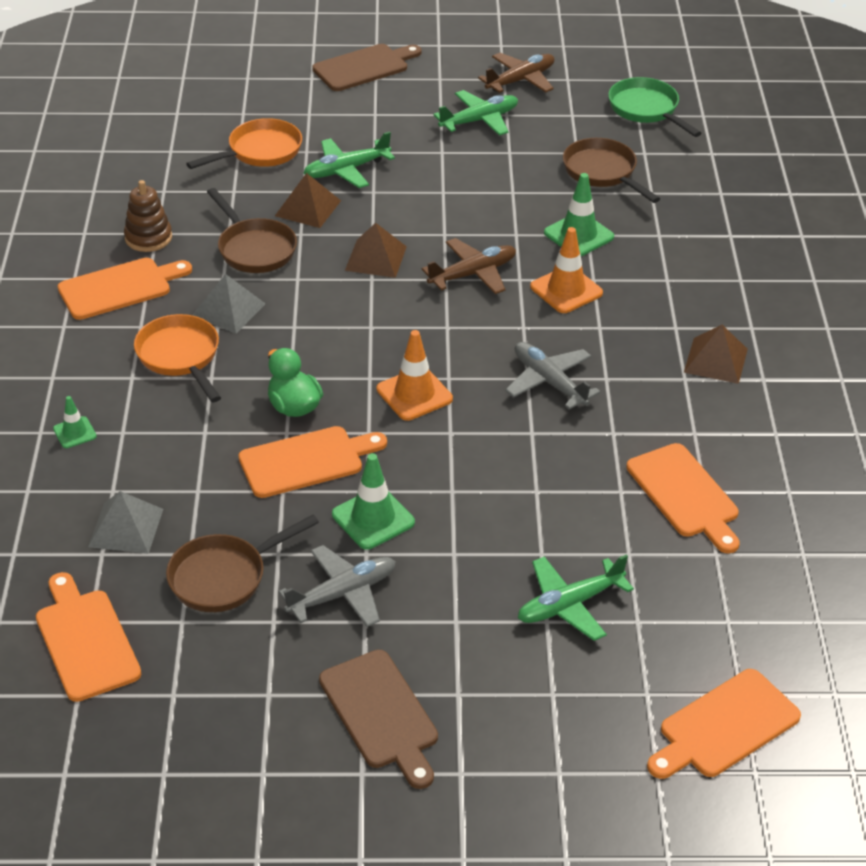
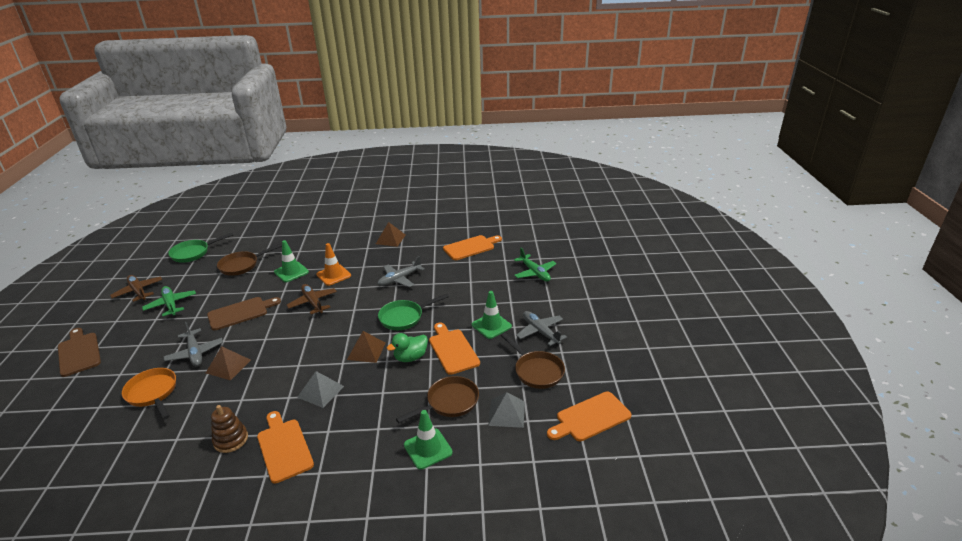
camera: 90 degrees left, 10 degrees down
(74, 432) = (428, 449): green traffic cone -> green traffic cone, size x1.74
(180, 357) = (362, 408): orange pan -> none
(254, 249) = (262, 386): brown pan -> brown pan (449, 402)
(346, 170) = (195, 353): green plane -> grey plane
(375, 258) = (288, 336): brown pyramid -> brown pyramid (366, 351)
(381, 714) = (605, 317): brown cutting board -> brown cutting board (240, 313)
(414, 394) = (404, 317): orange traffic cone -> green pan
(724, 727) = (585, 242): orange cutting board -> none

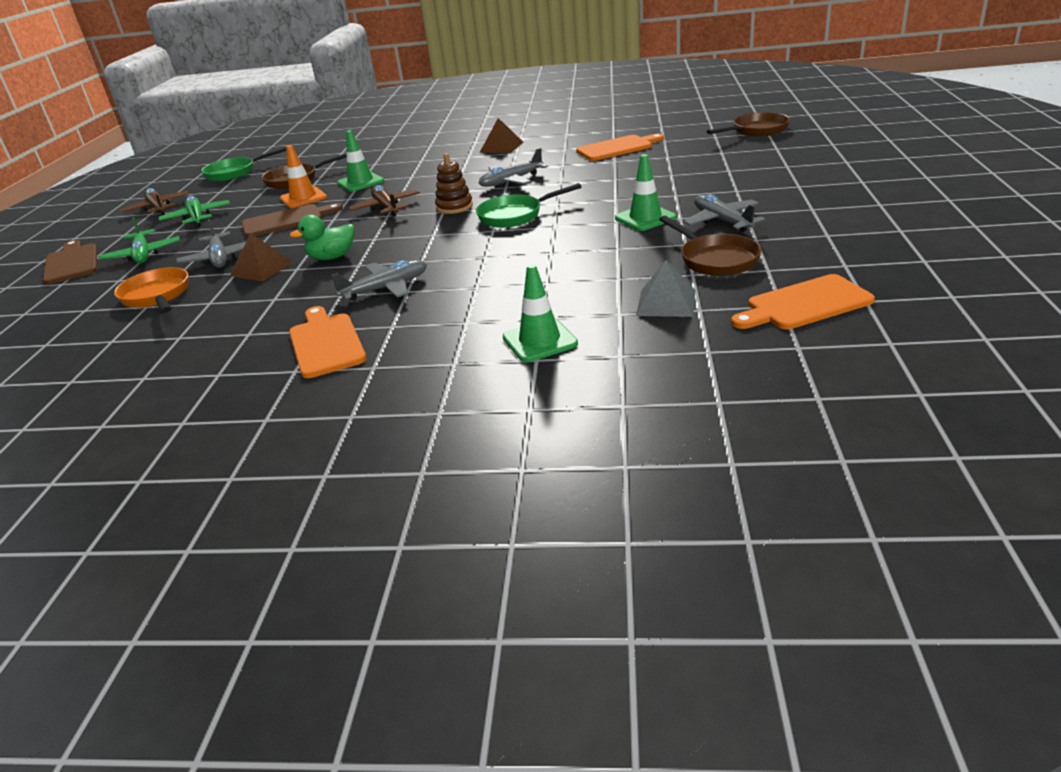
camera: 10 degrees right, 0 degrees up
(231, 440) = (253, 337): brown stacking toy -> brown stacking toy (454, 207)
(320, 391) = (386, 288): grey pyramid -> grey plane
(333, 275) = (418, 182): orange traffic cone -> orange traffic cone (303, 198)
(366, 351) = (456, 248): brown pyramid -> none
(410, 357) = (521, 252): green duck -> green duck (332, 257)
(449, 402) = (576, 294): brown pan -> brown pan (756, 131)
(452, 349) = (584, 243): orange cutting board -> none
(535, 273) = (714, 166): green plane -> green plane (143, 254)

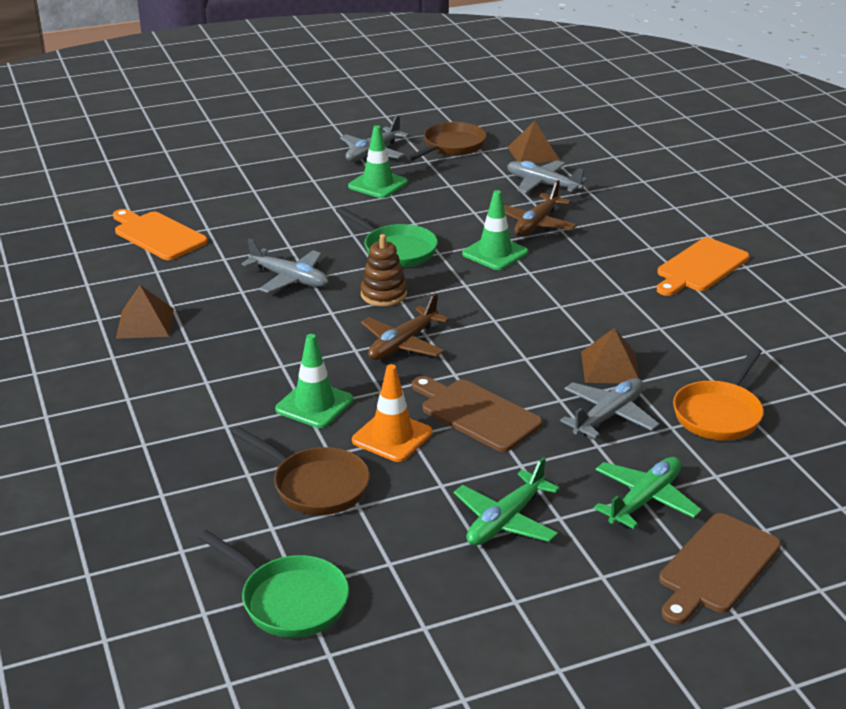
camera: 120 degrees left, 0 degrees up
(158, 208) = (490, 605): brown plane -> brown plane (536, 224)
(332, 257) = (555, 329): green duck -> none
(386, 288) = (594, 272): grey plane -> grey plane (542, 184)
(539, 341) = (620, 184): green traffic cone -> green traffic cone (495, 253)
(666, 302) = (533, 153): grey pyramid -> brown pyramid
(756, 131) = (99, 165): brown pan -> none
(804, 304) = (505, 114): orange cutting board -> none

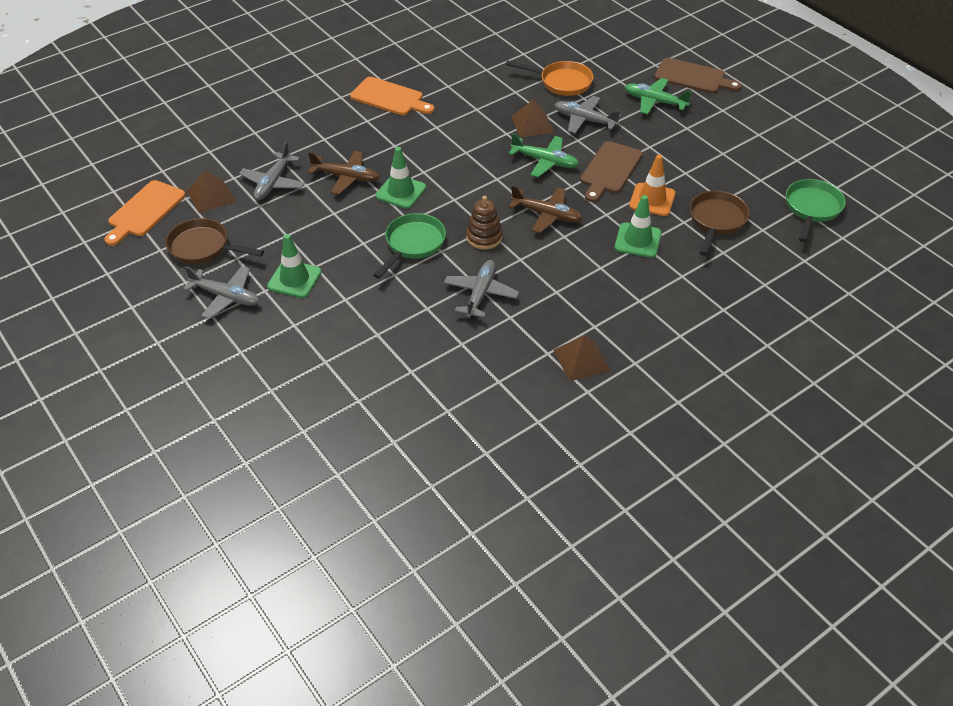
camera: 105 degrees left, 15 degrees up
(157, 235) = (435, 402): orange cutting board -> orange cutting board (144, 211)
(505, 521) = (701, 145): green plane -> green plane (545, 161)

